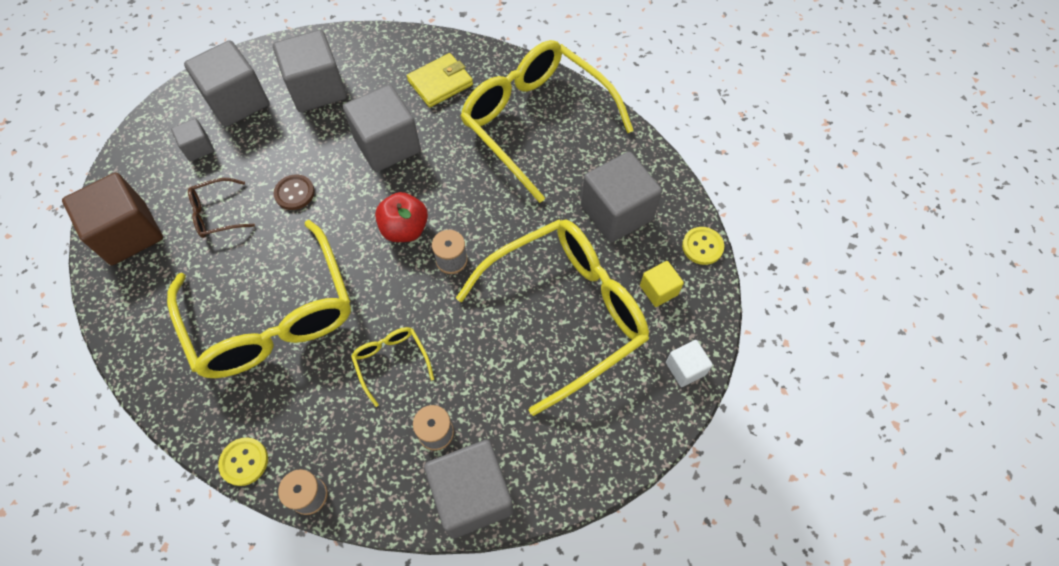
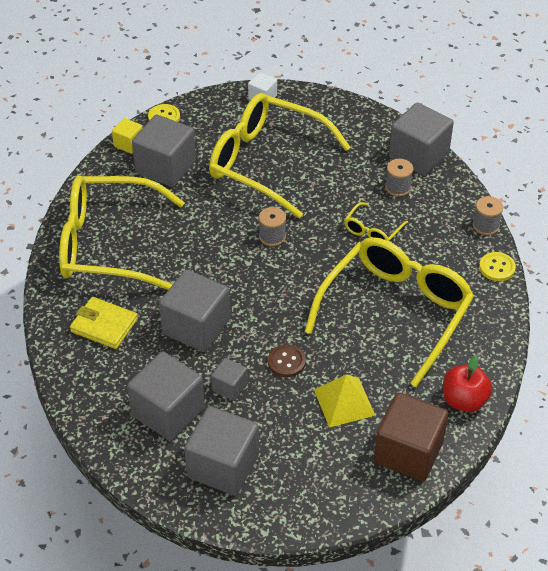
camera: 120 degrees left, 15 degrees down
(198, 148) = (293, 461): grey cube -> grey cube (229, 387)
(217, 214) = (344, 402): brown glasses -> yellow pyramid
(405, 229) = (266, 275): red apple -> red apple (464, 400)
(536, 122) = (108, 244): yellow glasses -> yellow glasses turned 75 degrees clockwise
(658, 290) = (215, 126): yellow cube -> yellow cube (128, 144)

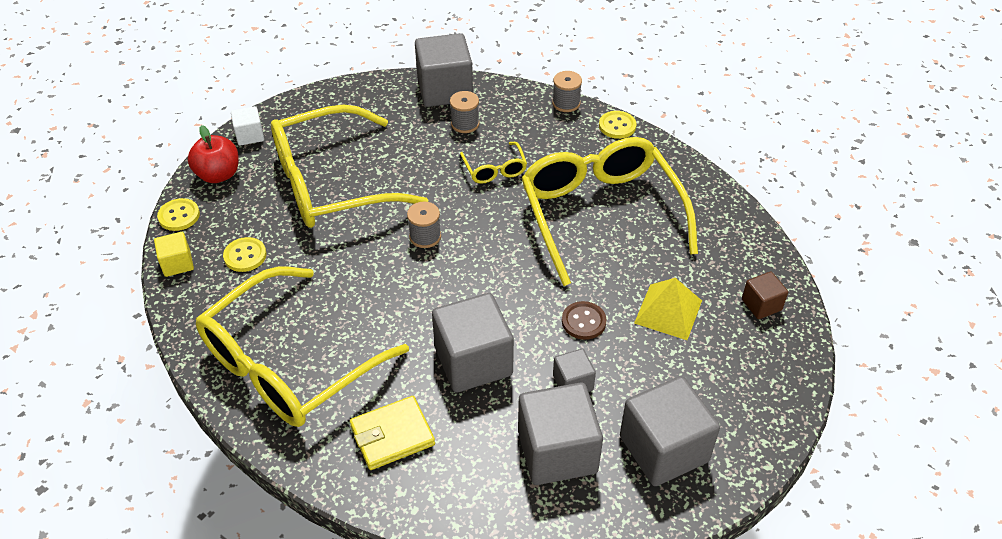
camera: 50 degrees left, 0 degrees up
(165, 167) = (245, 256): grey cube -> yellow button
(408, 452) = (761, 305): brown cube -> brown cube, size x0.50
(464, 400) = (737, 234): red apple -> red apple (218, 175)

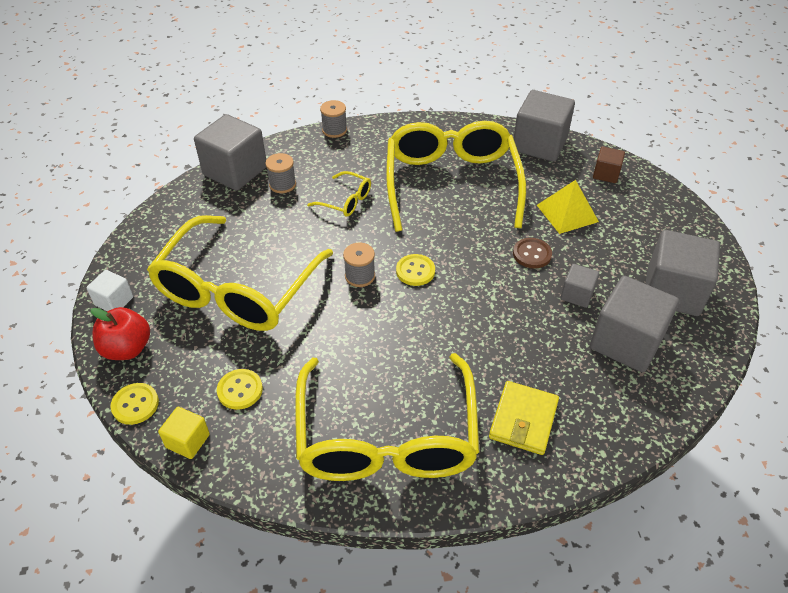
camera: 45 degrees left, 0 degrees up
(473, 361) = (504, 330): grey cube -> grey cube (539, 144)
(601, 214) = (451, 183): yellow glasses -> yellow glasses turned 60 degrees clockwise
(617, 126) = (387, 125): yellow button -> yellow button (415, 271)

